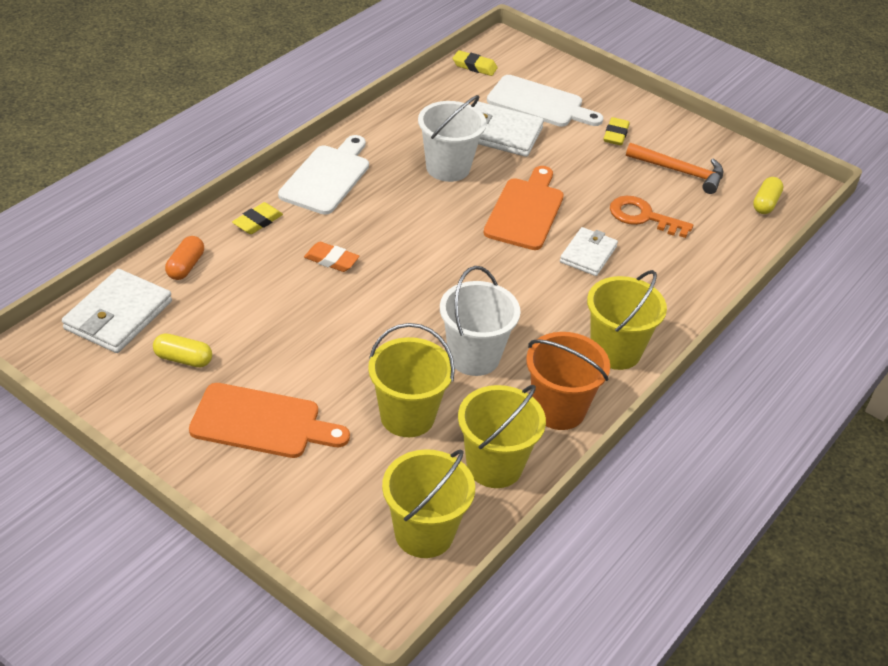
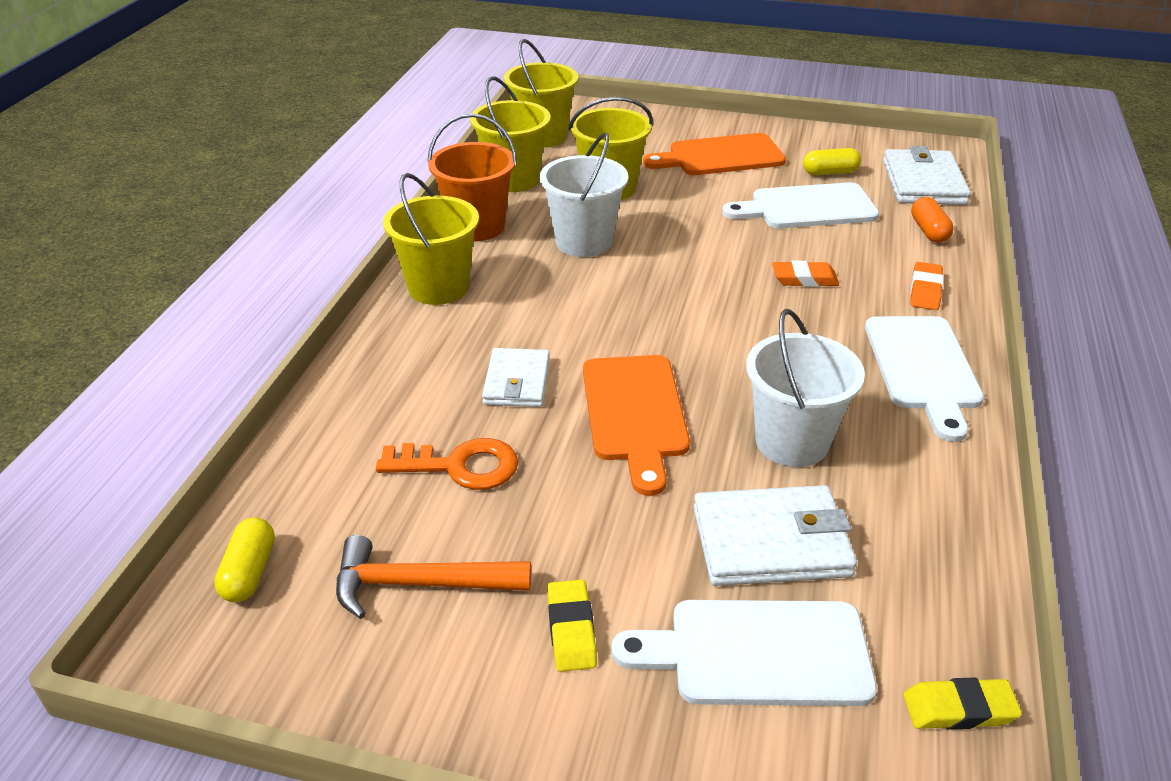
camera: 160 degrees right, 5 degrees down
(253, 325) = (807, 207): none -> white cutting board
(257, 222) = (925, 290): yellow eraser -> orange eraser

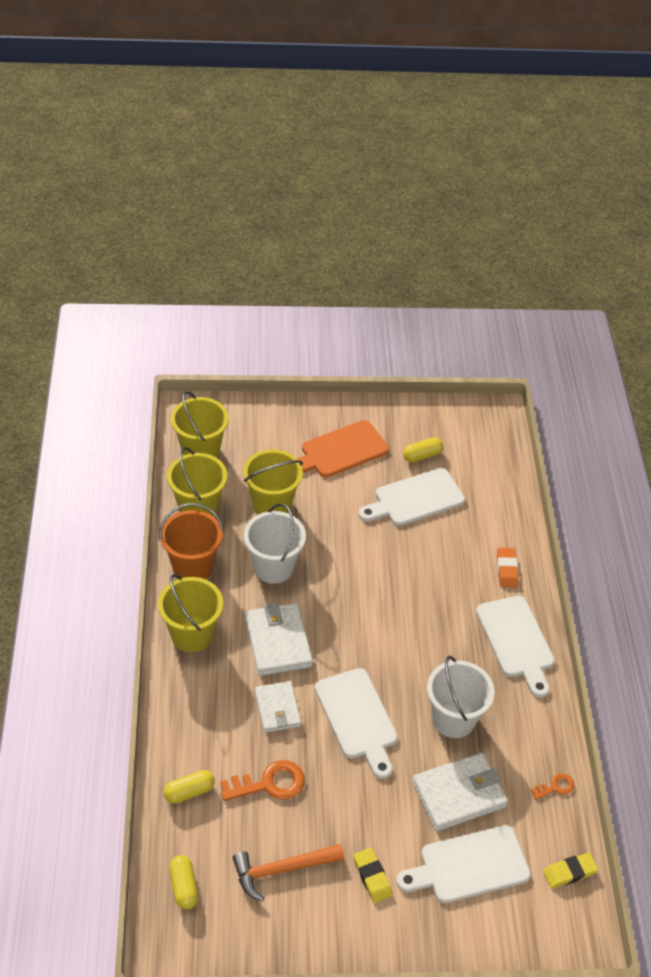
camera: 20 degrees left, 10 degrees up
(333, 452) = (189, 792): none -> yellow capsule
(635, 414) = (357, 718): orange cutting board -> white cutting board
(804, 279) = (429, 574): orange eraser -> none
(923, 183) = (488, 455): white wallet -> white wallet (278, 642)
(929, 231) = (499, 508): orange capsule -> none
(955, 567) = (555, 787): none -> orange key

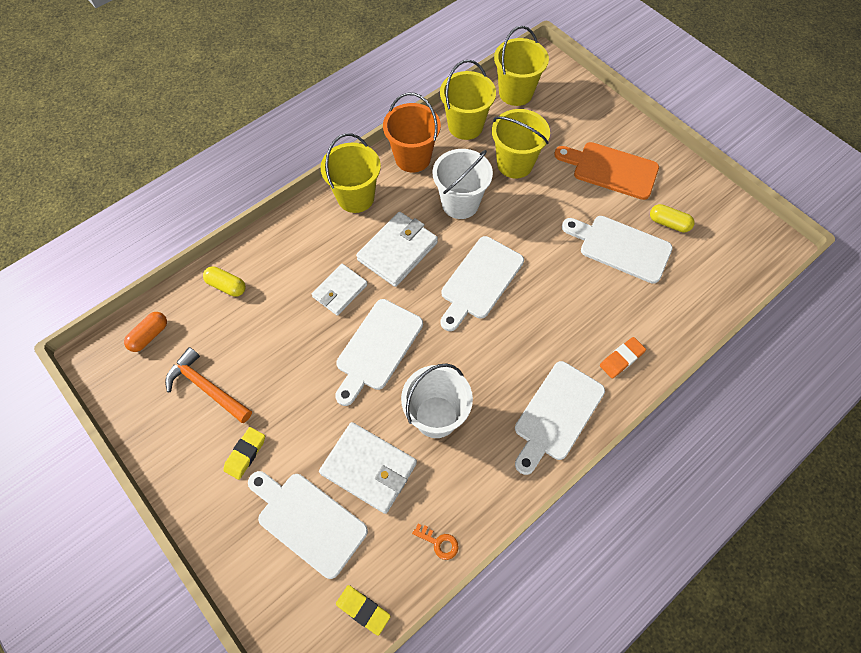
camera: 55 degrees right, 15 degrees up
(184, 886) = (149, 335): yellow capsule -> orange capsule
(269, 783) = (272, 330): orange key -> none
(360, 607) = (479, 281): none -> white cutting board

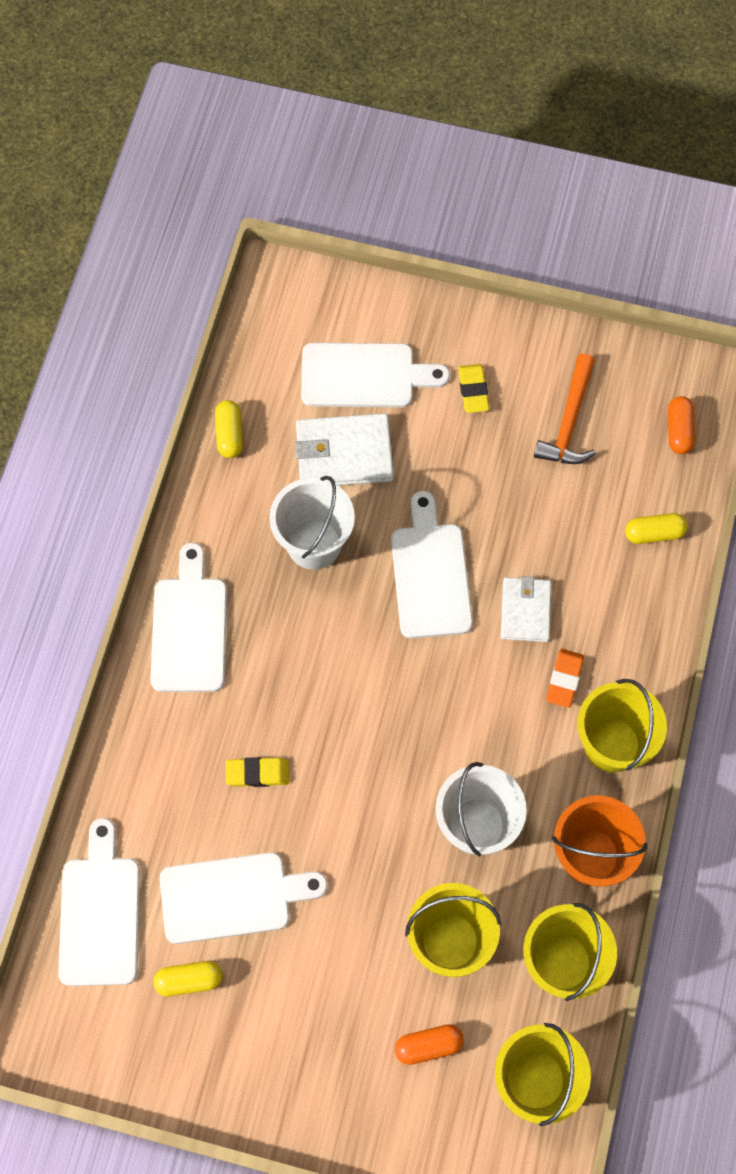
camera: 145 degrees right, 5 degrees up
(206, 387) = (569, 422): orange hammer -> orange hammer turned 105 degrees clockwise
(363, 610) = (259, 343): yellow eraser -> yellow eraser (257, 773)
(397, 251) = (500, 705): white wallet -> none
(439, 542) = (229, 434): orange key -> yellow capsule
(479, 281) = (376, 731): white cutting board -> white cutting board (100, 913)
(558, 131) = (428, 1045): none -> orange capsule
(611, 169) = (314, 1023): orange cutting board -> none
(621, 359) = (152, 739): orange eraser -> orange eraser (564, 679)

